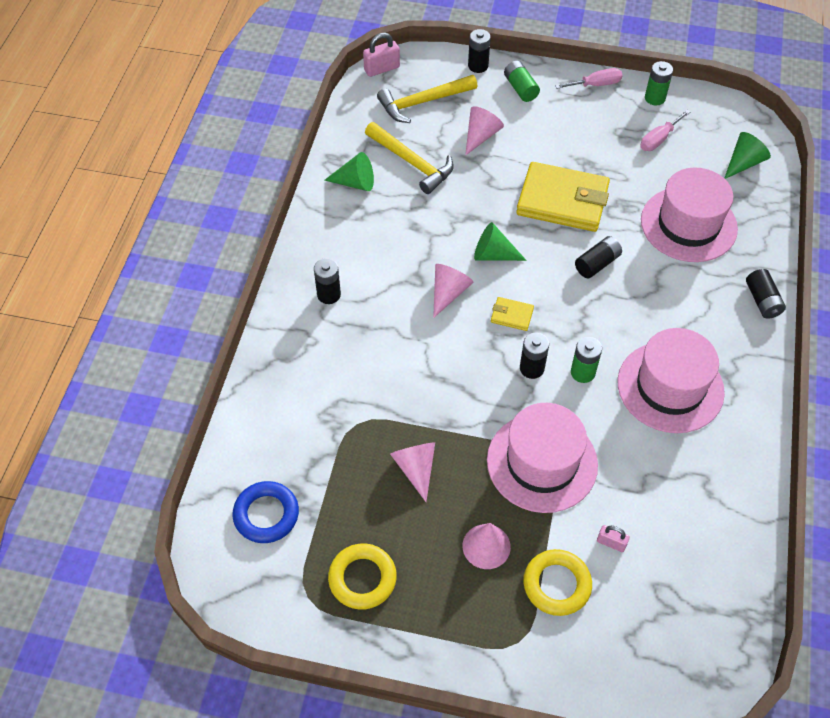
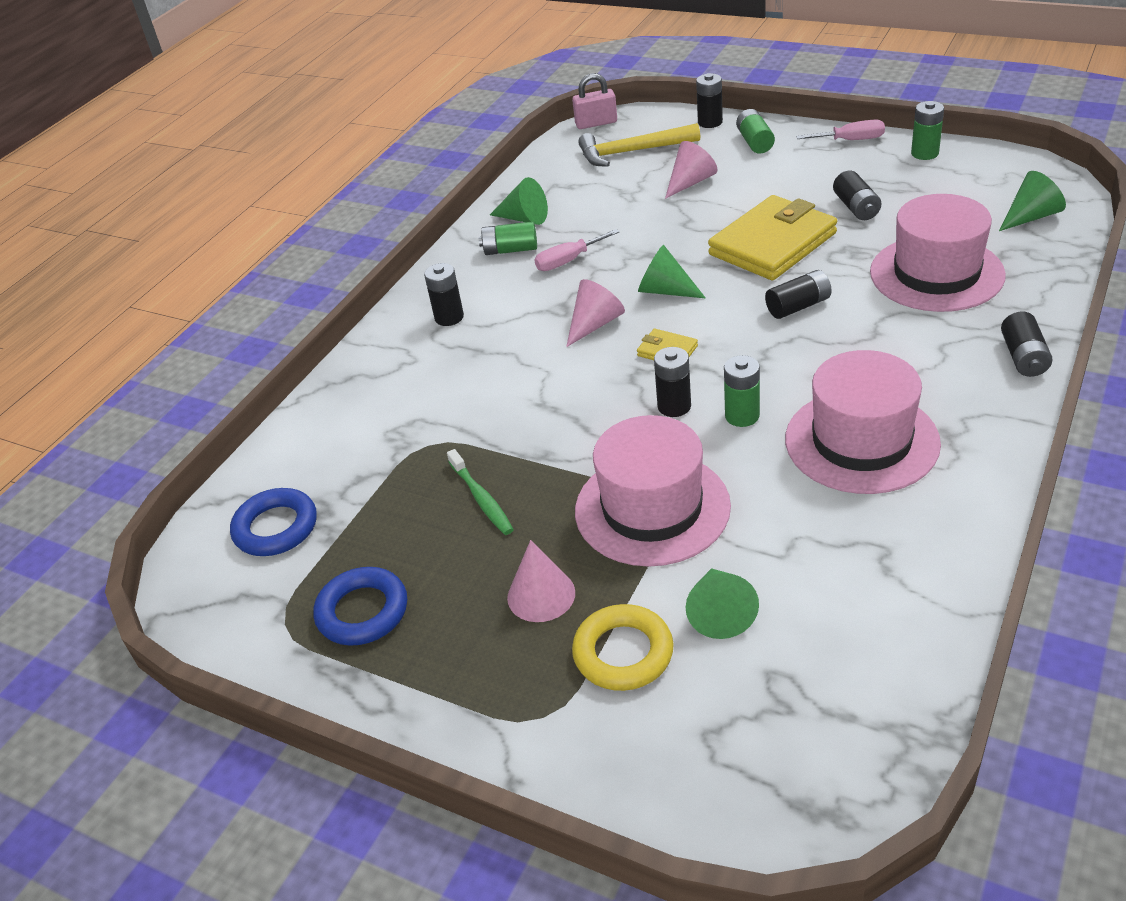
camera: 20 degrees right, 15 degrees down
(355, 218) = (510, 250): none -> green battery
(362, 578) = (362, 611): yellow ring -> blue ring
(412, 163) = (598, 203): yellow hammer -> none
(416, 469) = (481, 499): pink cone -> green toothbrush
(562, 201) = (772, 244): yellow wallet -> yellow wallet turned 75 degrees counterclockwise
(611, 543) = (719, 612): pink padlock -> green cone
(616, 159) = (856, 207): none -> black battery
(659, 139) = (919, 191): pink screwdriver -> pink screwdriver (568, 261)

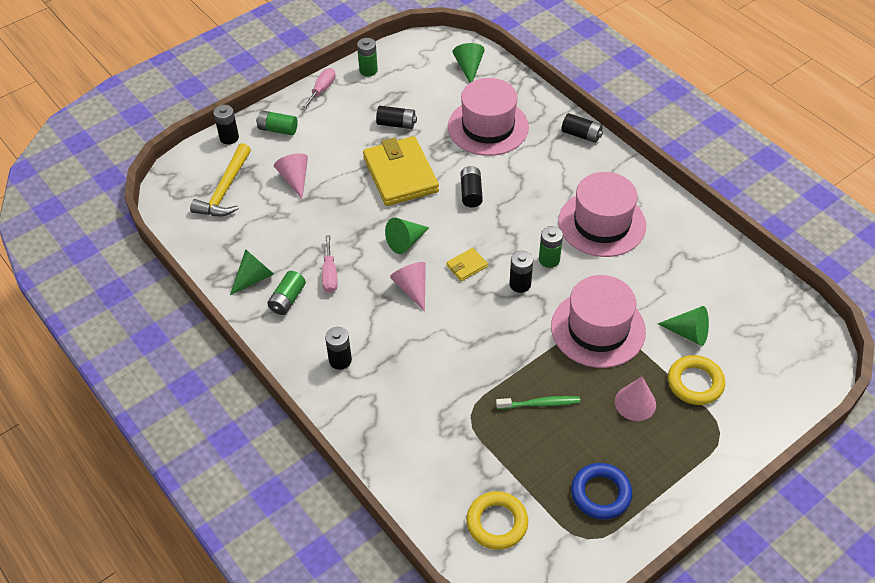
camera: 70 degrees left, 10 degrees up
(276, 528) = (497, 523): blue ring -> yellow ring
(596, 123) = (163, 192): pink padlock -> none

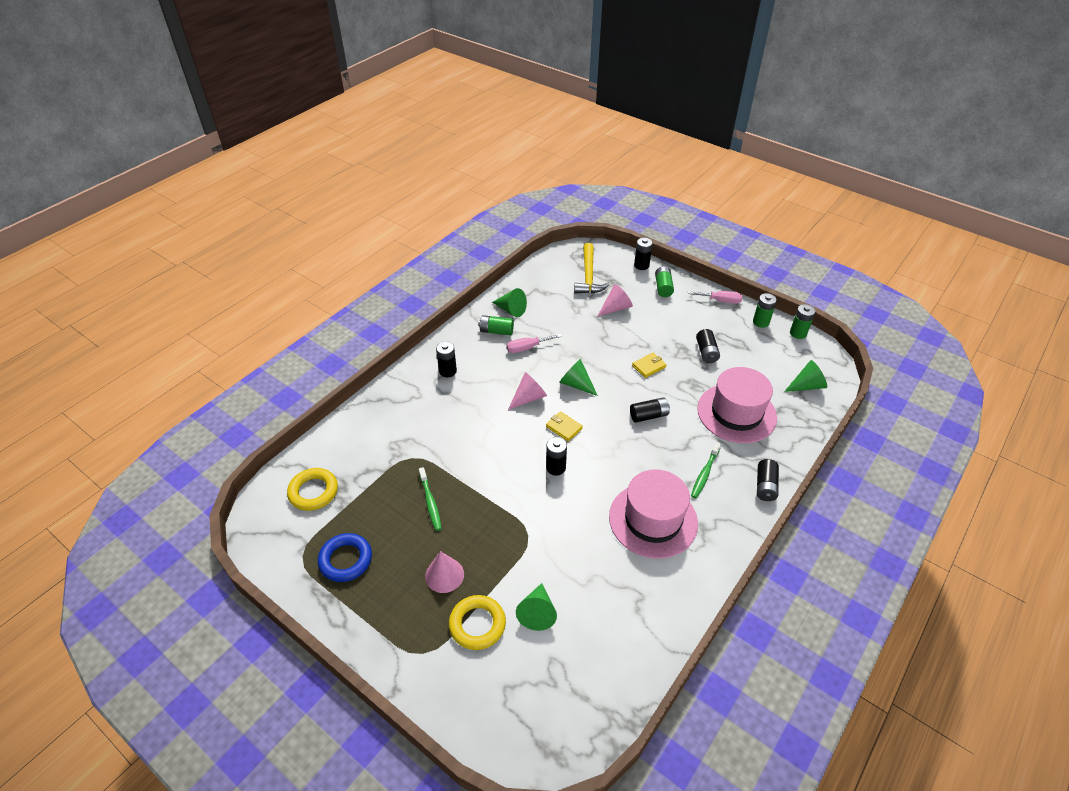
camera: 75 degrees right, 5 degrees down
(225, 190) = (588, 276): yellow hammer -> yellow hammer turned 90 degrees counterclockwise
(400, 175) = (649, 366): yellow wallet -> yellow wallet, size x0.43
(549, 260) = (591, 484): green battery -> green battery (798, 333)
(556, 171) = (705, 473): none -> green toothbrush
(598, 329) = (522, 534): pink hat -> none

